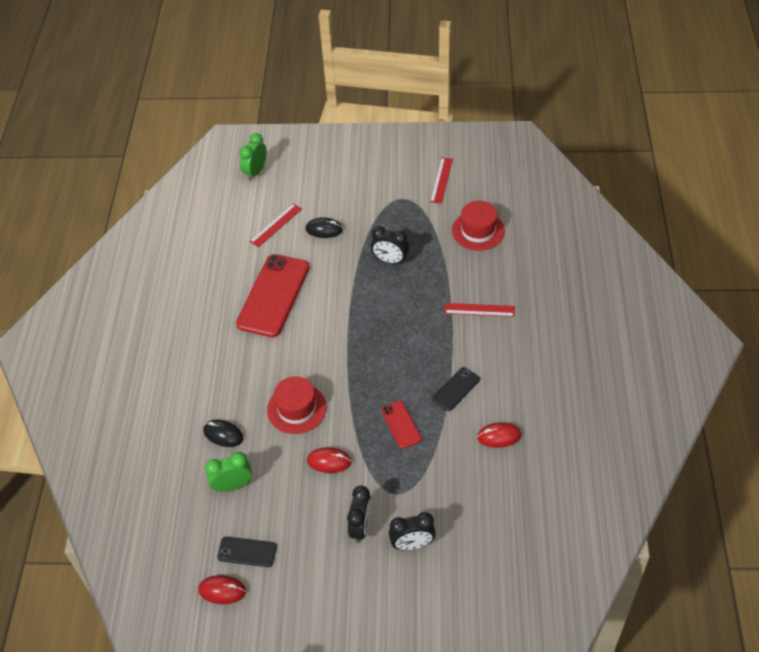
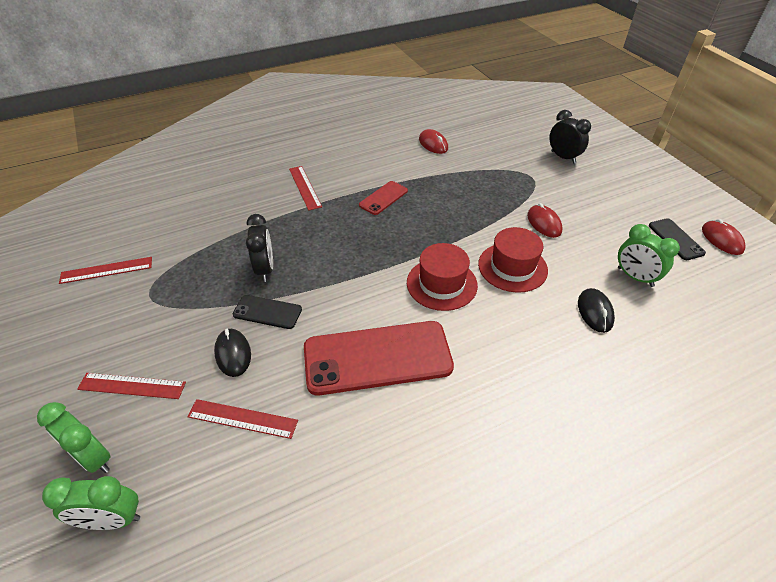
camera: 120 degrees left, 5 degrees down
(294, 167) = (93, 457): none -> green clock
(330, 184) = (132, 386): none -> red ruler
(361, 527) = (579, 185): black clock -> none
(401, 424) = (467, 194): red phone -> red phone (383, 198)
(456, 389) = (405, 176): black phone -> black phone (267, 312)
(478, 231) = (191, 217): red hat -> red hat (441, 284)

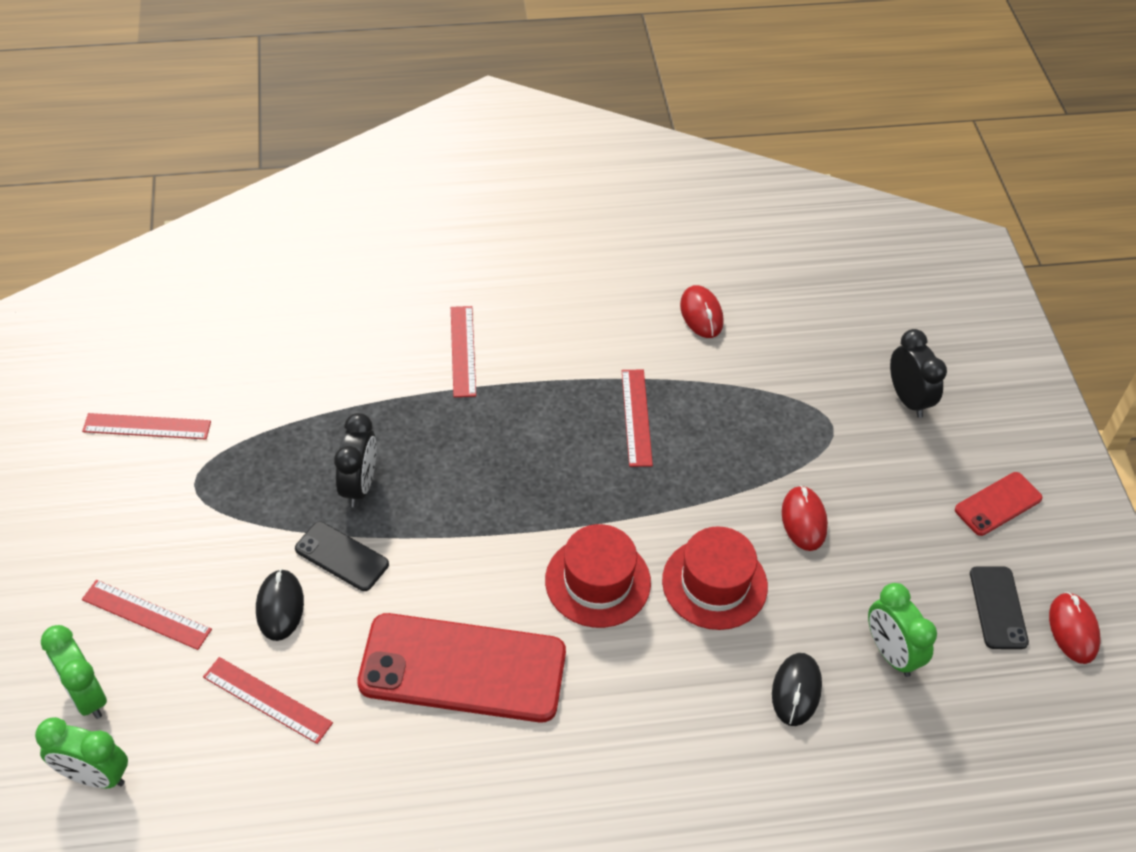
camera: 15 degrees right, 5 degrees up
(383, 198) = (575, 404): red phone -> red phone (998, 504)
(422, 196) = (636, 417): none -> red ruler

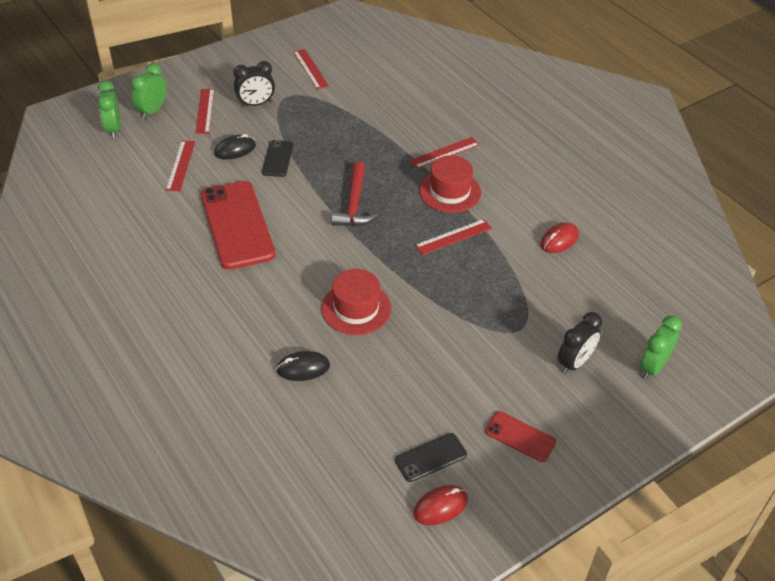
camera: 65 degrees right, 5 degrees down
(359, 485) = (325, 148): black clock -> black clock (256, 104)
(505, 501) = (354, 204): none -> red hammer
(597, 581) = (325, 258): red hat -> red hat (450, 191)
(803, 520) = (432, 336): red mouse -> none
(890, 653) = (358, 407): green clock -> green clock (652, 367)

